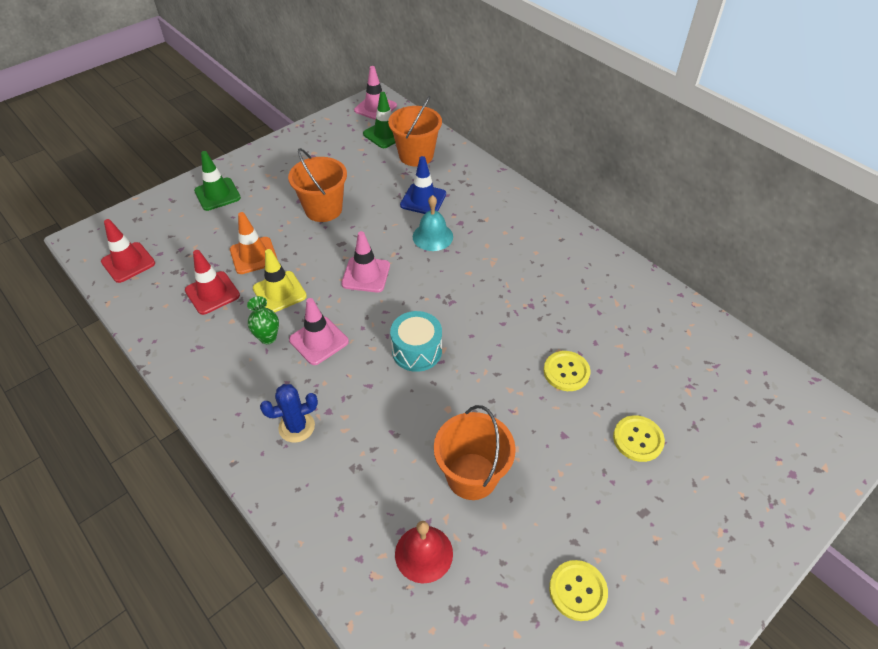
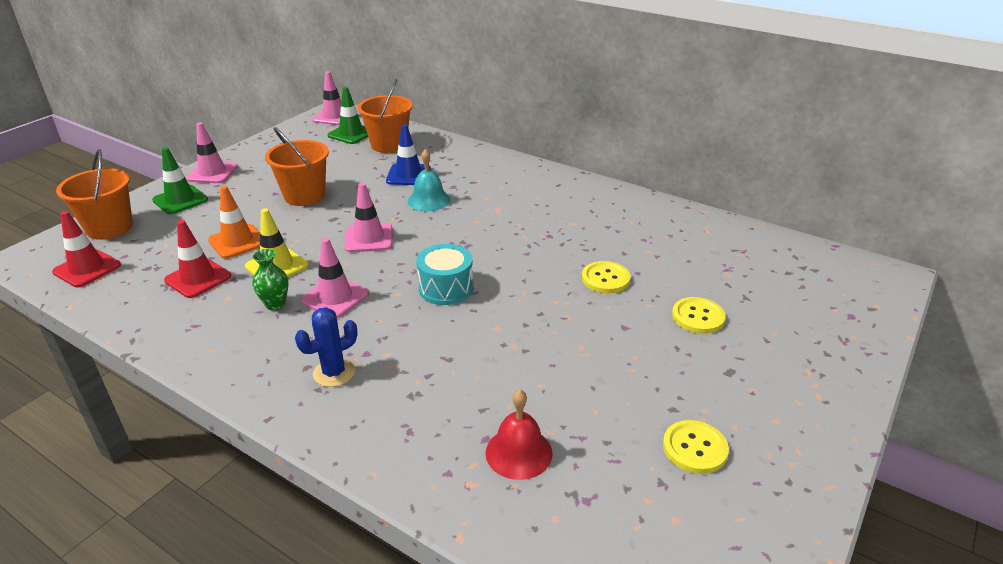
camera: 15 degrees left, 15 degrees down
(251, 165) = (212, 173): none -> pink traffic cone
(472, 476) = (544, 377): orange bucket -> orange bucket (109, 228)

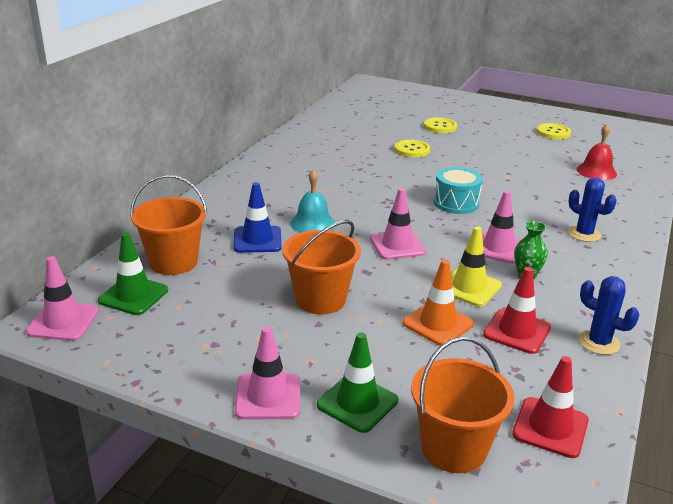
camera: 100 degrees left, 5 degrees down
(147, 320) = (599, 342): none -> blue cactus

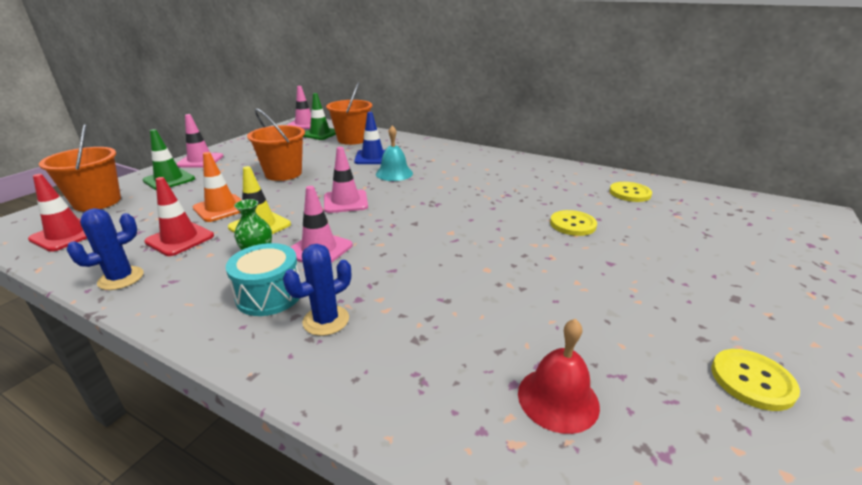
camera: 95 degrees right, 0 degrees up
(440, 126) = (674, 251): yellow button -> yellow button (630, 193)
(456, 203) = (426, 237): turquoise drum -> turquoise drum (269, 295)

